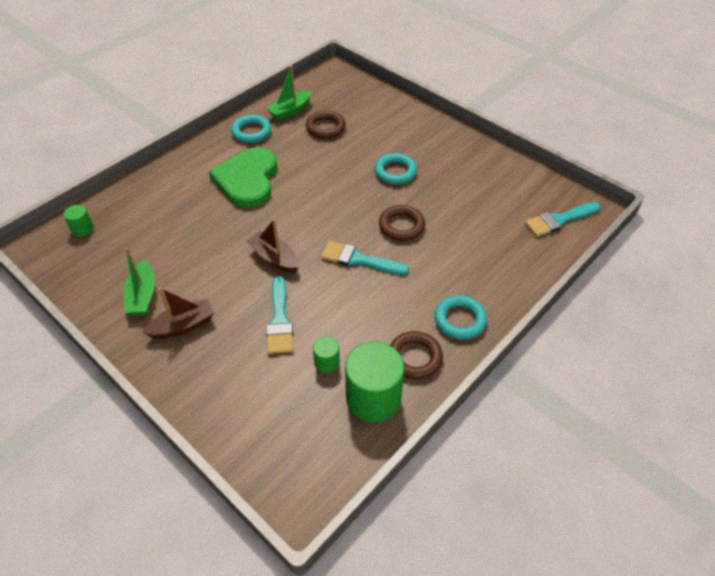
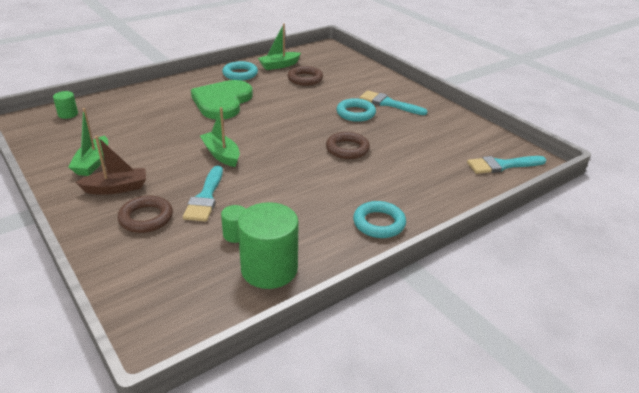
camera: 10 degrees right, 15 degrees down
(274, 258) = (221, 154): brown boat -> green boat
(359, 260) = (298, 166): turquoise brush -> turquoise brush (389, 103)
(415, 357) = (323, 244): brown ring -> brown ring (146, 218)

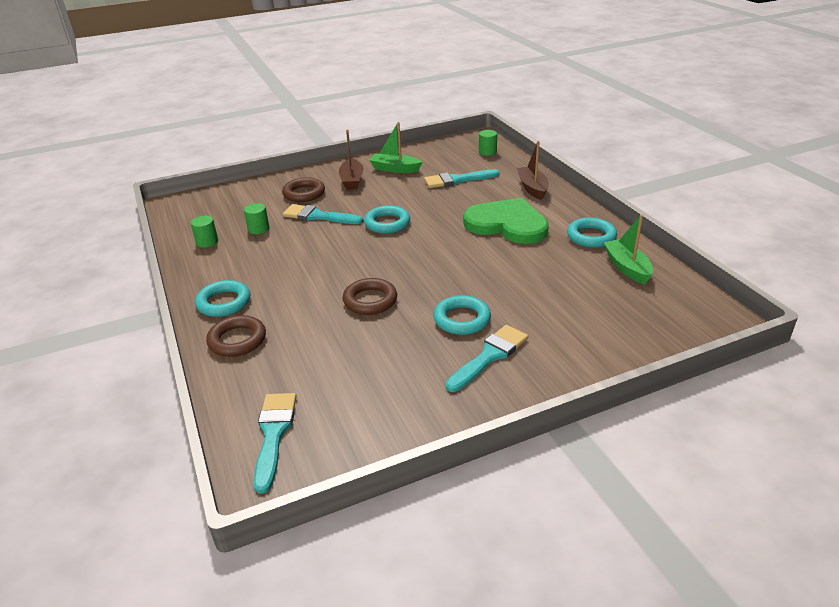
camera: 105 degrees right, 0 degrees up
(132, 126) = (457, 180): none -> turquoise brush
(158, 93) = (532, 188): none -> brown boat
(221, 154) = (387, 223): green boat -> turquoise ring
(269, 269) = (207, 242): green cylinder -> green cylinder, size x0.48
(305, 79) = (579, 286): brown ring -> brown ring (237, 340)

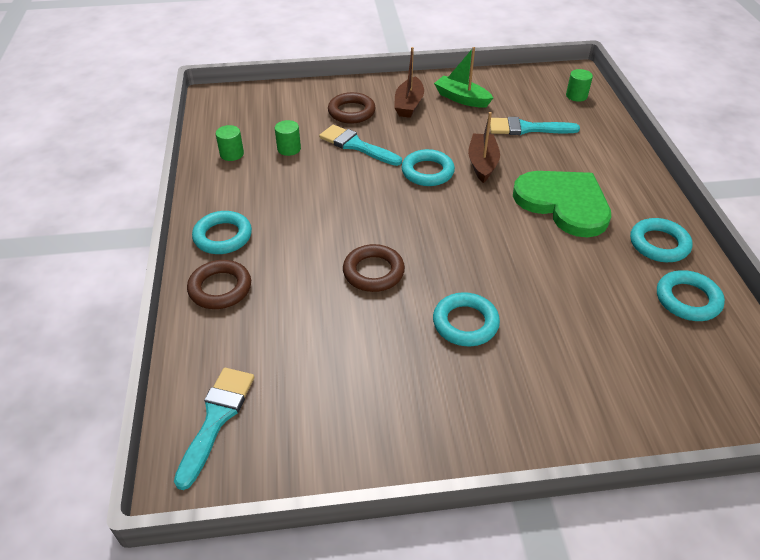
camera: 15 degrees right, 10 degrees up
(489, 356) = (478, 382): turquoise brush -> none
(532, 188) = (612, 159): brown boat -> brown boat (482, 163)
(627, 267) = (687, 299): green boat -> turquoise ring

